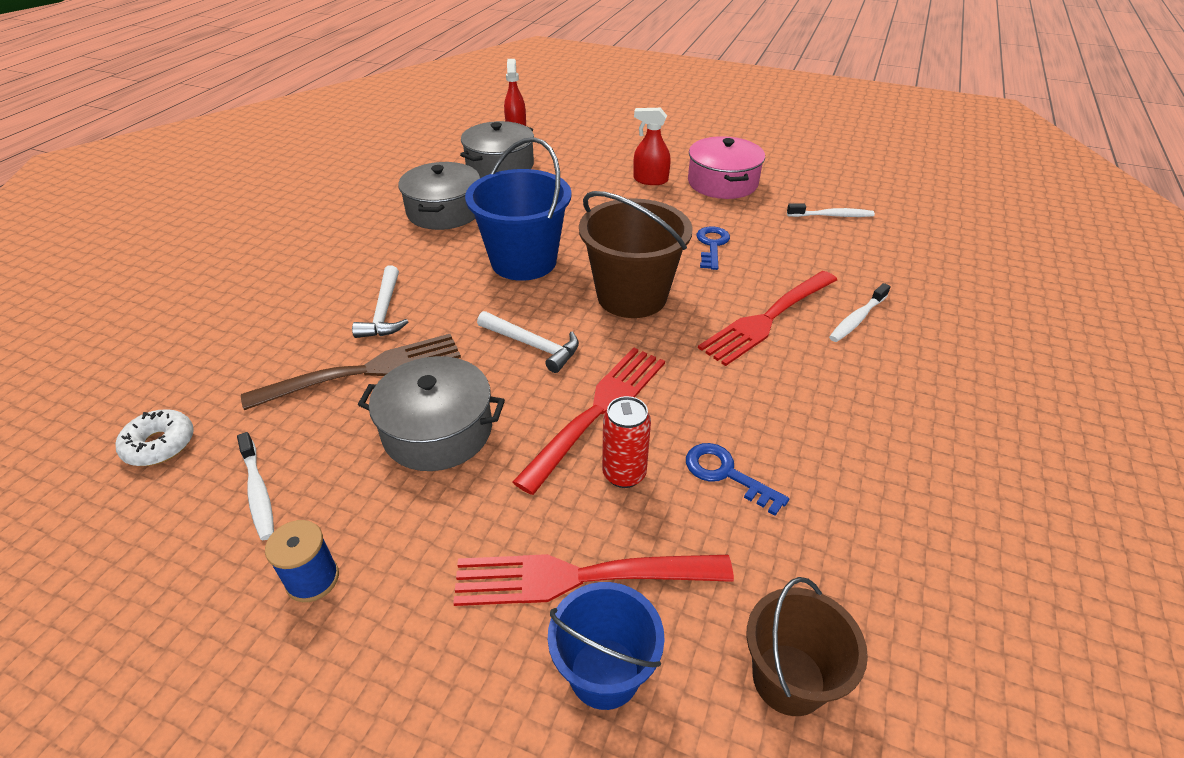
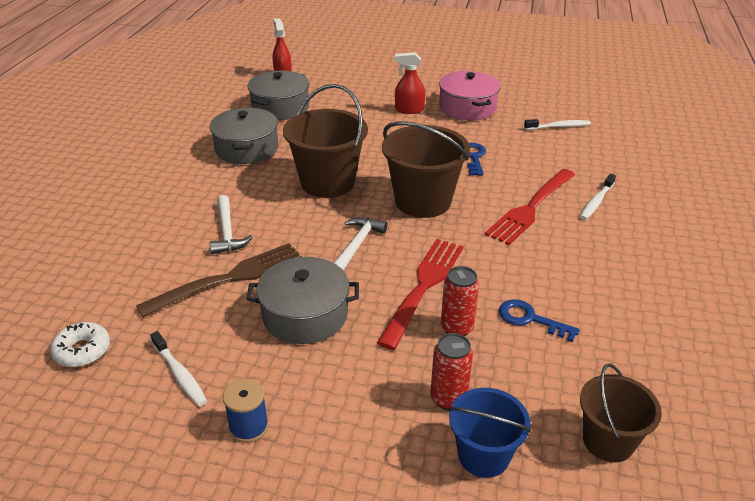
camera: 10 degrees left, 5 degrees down
(524, 261) = (327, 183): blue bucket -> brown bucket
(532, 345) = (357, 245): white hammer -> white hammer turned 90 degrees counterclockwise
(582, 576) = (448, 398): red fork -> red can

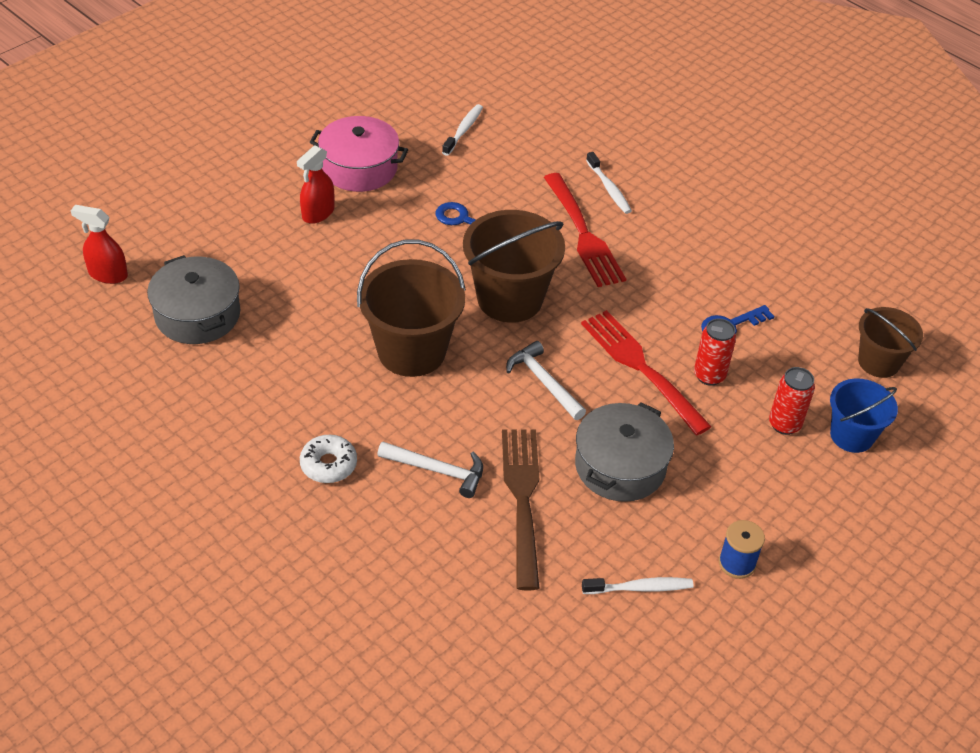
camera: 60 degrees left, 10 degrees up
(82, 351) = (554, 654): white donut -> white donut (328, 464)
(247, 148) = (272, 386): grey pot -> none

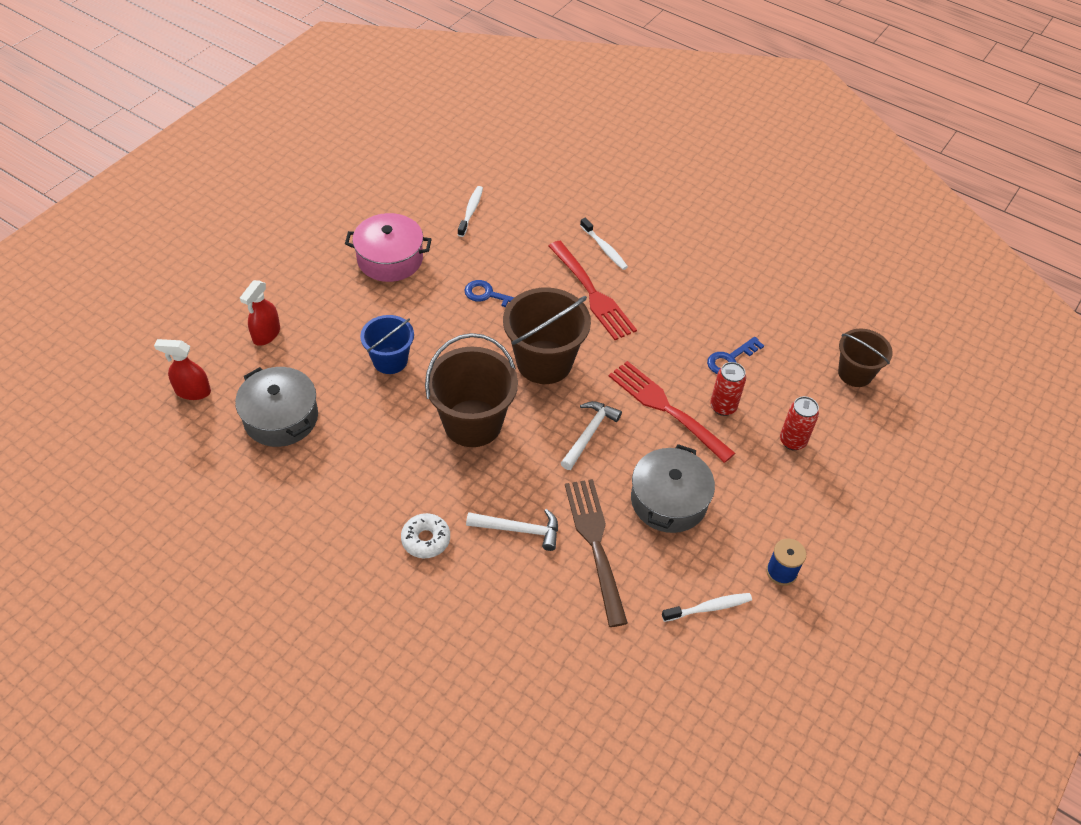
camera: 10 degrees left, 5 degrees up
(318, 213) = (364, 306): red spray bottle -> red spray bottle (266, 334)
(544, 382) = (589, 434): white hammer -> white hammer turned 75 degrees clockwise
(851, 435) = (848, 442): blue bucket -> blue bucket (390, 360)

